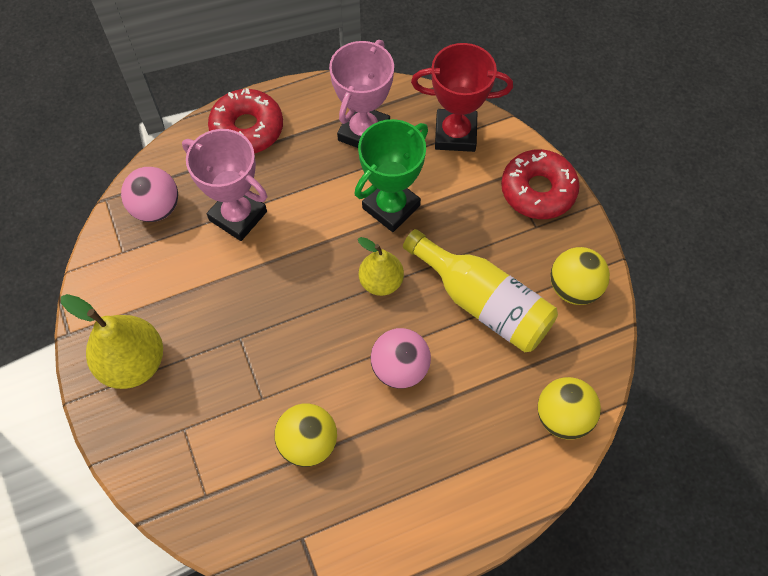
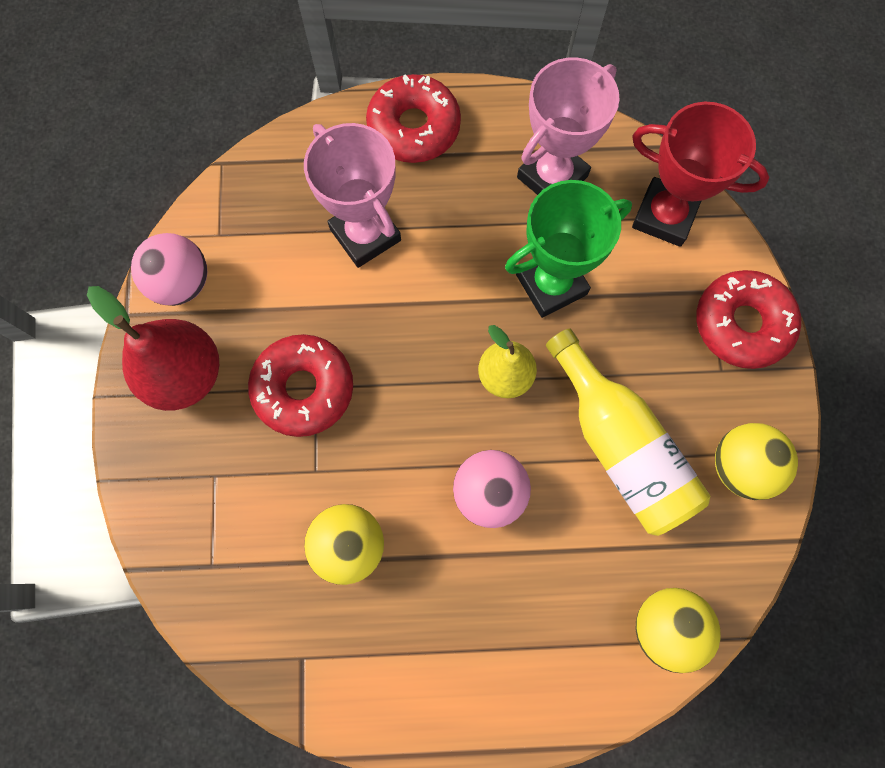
camera: 20 degrees right, 10 degrees up
(133, 363) = (185, 375): yellow pear -> red pear
(156, 208) = (274, 193): pink ball -> pink ball (181, 283)
(231, 342) = (303, 389): none -> red donut

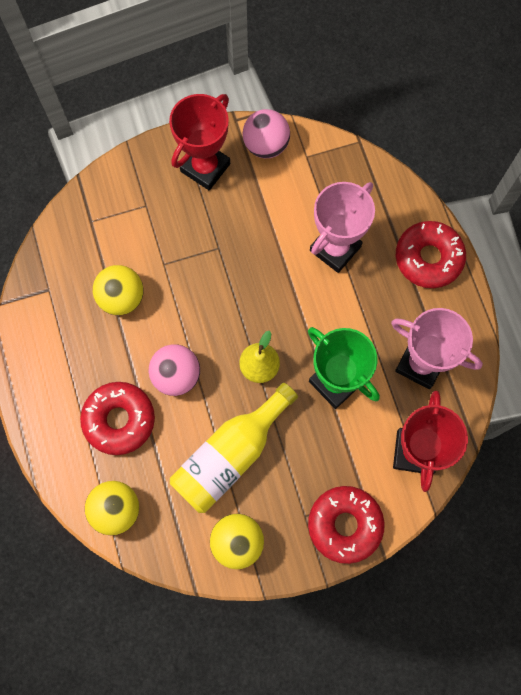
camera: 75 degrees right, 0 degrees up
(185, 375) = (205, 167): red pear -> red trophy
(303, 389) = (215, 241): red donut -> red donut (119, 420)

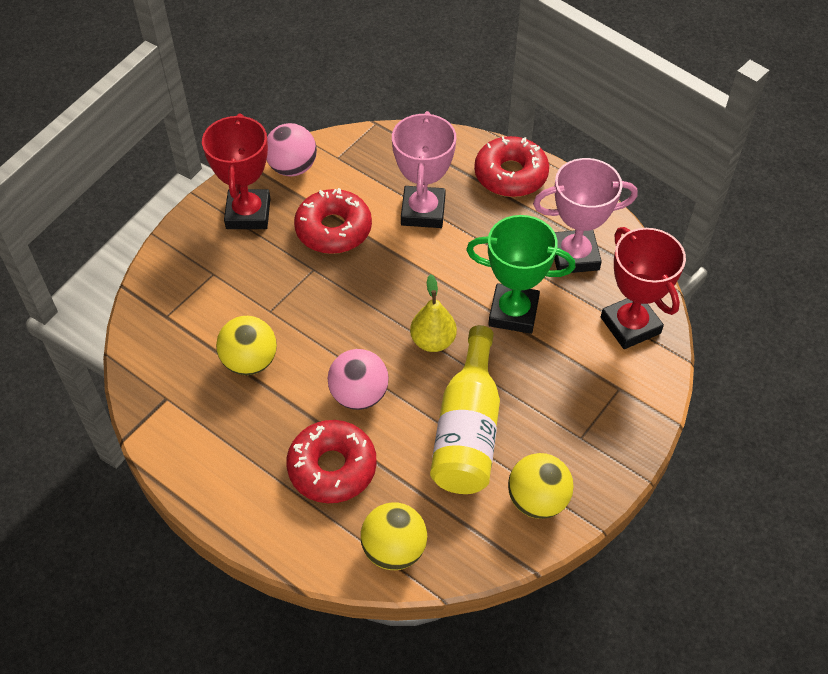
camera: 35 degrees left, 20 degrees down
(345, 525) = (622, 421): red donut -> red donut (333, 229)

